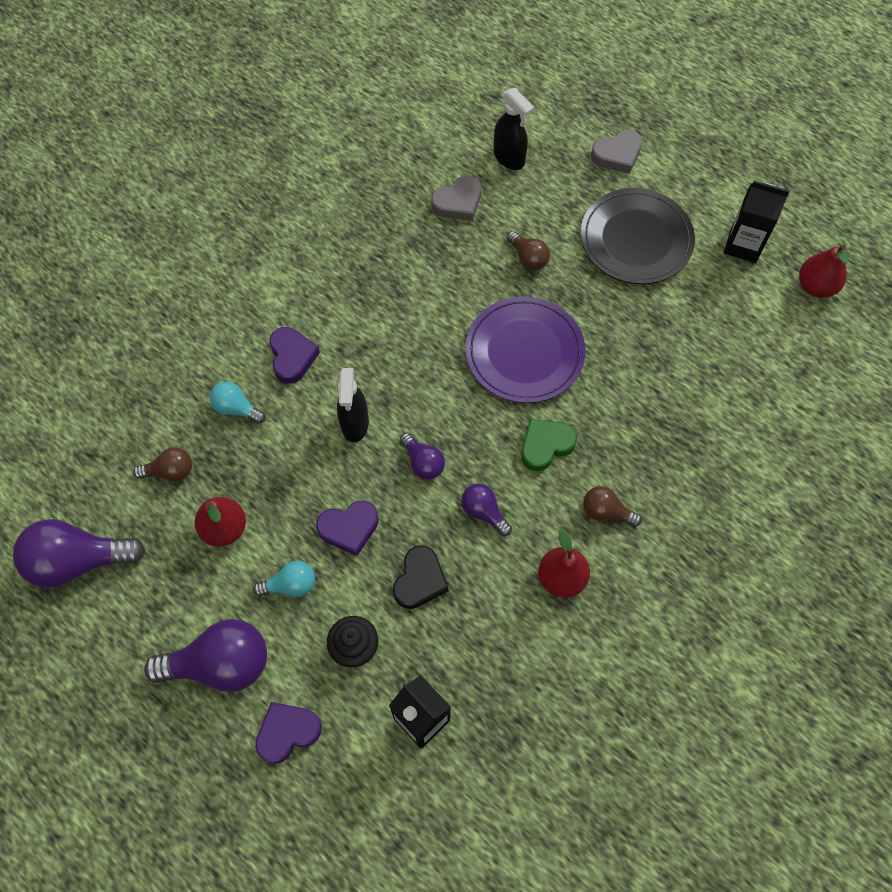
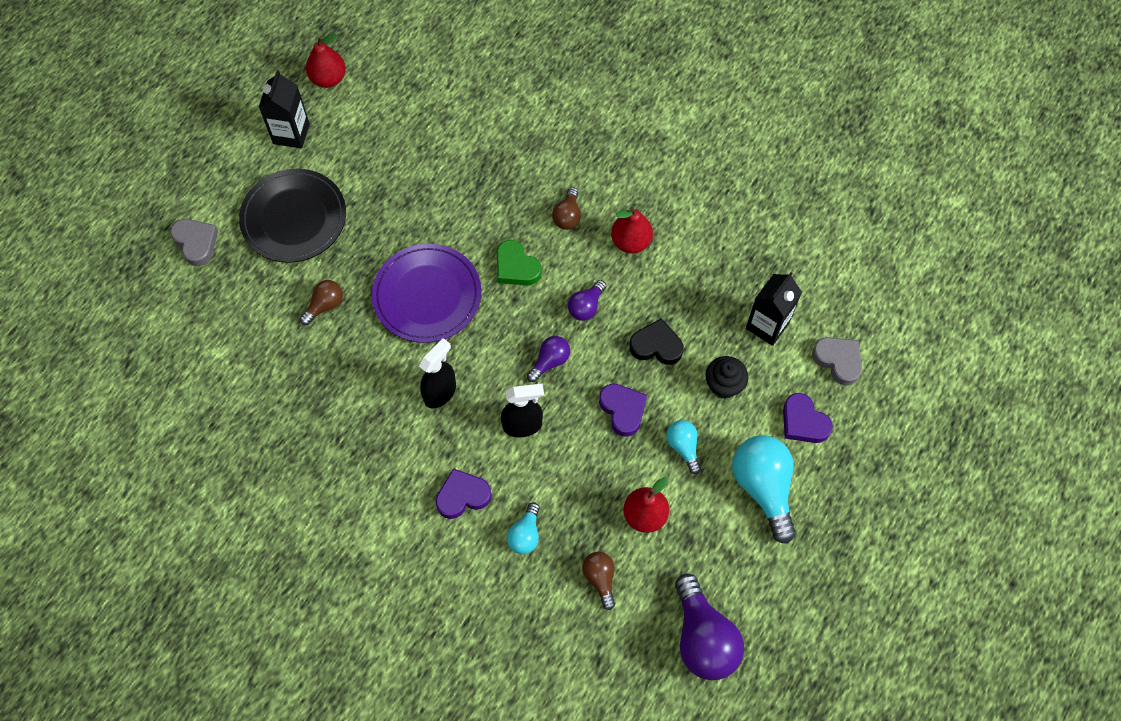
camera: 100 degrees left, 0 degrees up
(220, 664) = (763, 488): purple light bulb -> turquoise light bulb
(458, 202) = (266, 377): grey heart -> grey heart (838, 361)
(509, 158) = (207, 338): black spray bottle -> black spray bottle (440, 392)

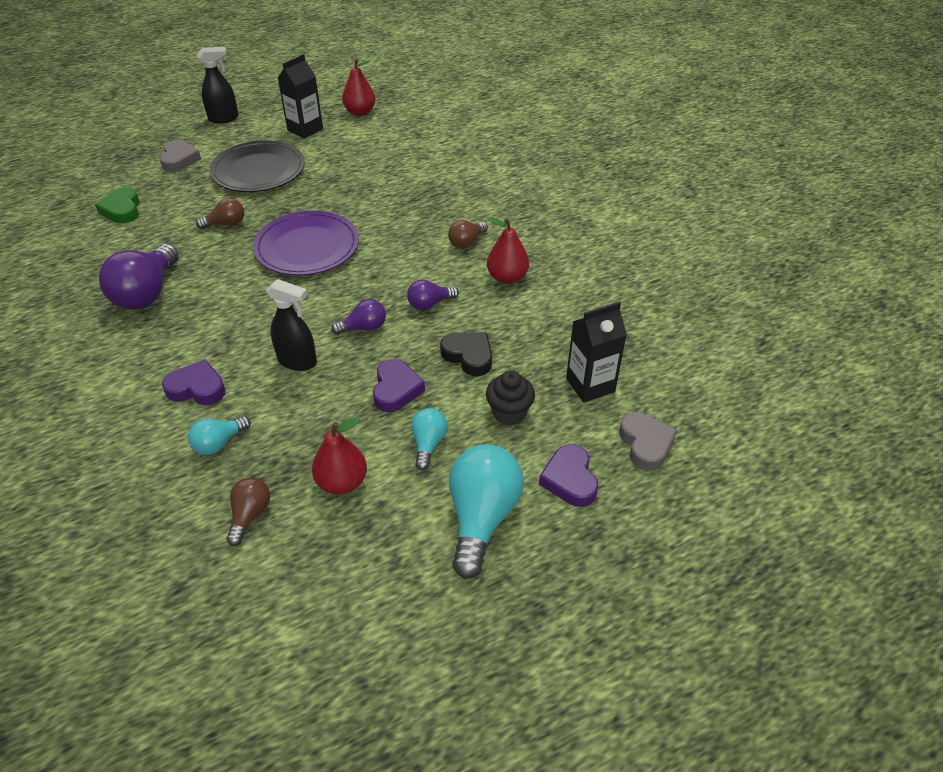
camera: 30 degrees right, 20 degrees down
(440, 392) = (254, 310): black spray bottle -> black spray bottle (224, 118)
(516, 267) = (394, 257): green heart -> green heart (122, 210)
(703, 638) = (301, 628): purple light bulb -> purple light bulb (147, 293)

